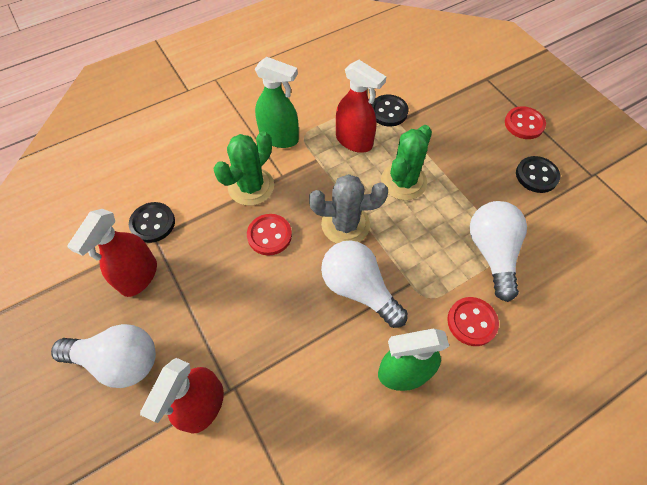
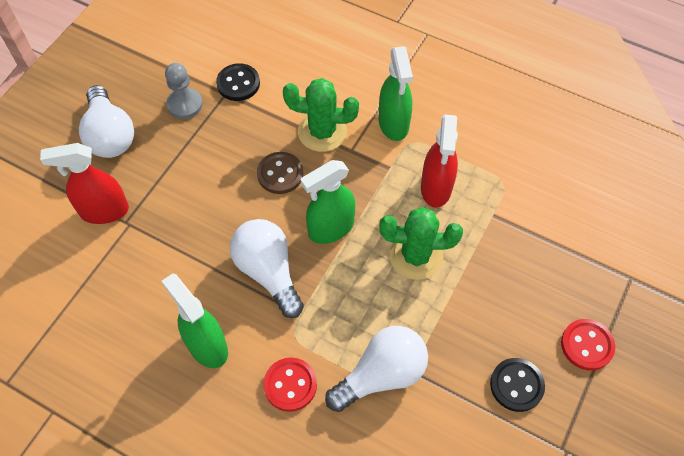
camera: 60 degrees right, 0 degrees up
(138, 276) = (185, 104): red spray bottle -> grey pawn
(269, 235) = (280, 174): red button -> brown button
(345, 224) = (330, 228): grey cactus -> green spray bottle
(358, 289) = (268, 272): white light bulb -> white light bulb turned 45 degrees counterclockwise
(388, 112) = (499, 201): black button -> none

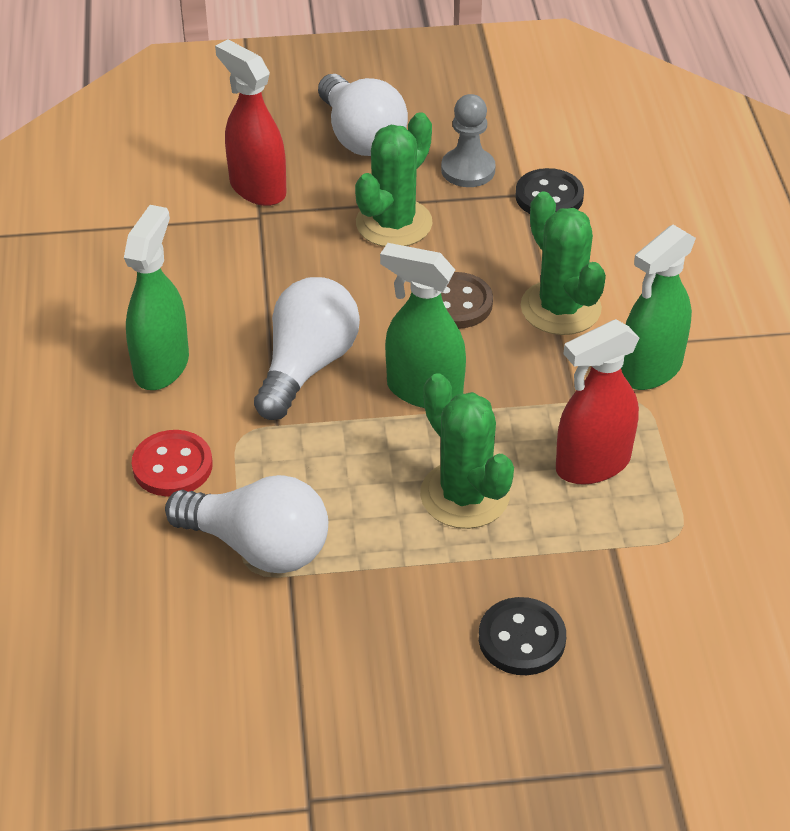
camera: 55 degrees right, 15 degrees down
(110, 135) = (361, 136): white light bulb -> white light bulb turned 60 degrees counterclockwise
(195, 164) = (394, 223): none -> green cactus
(516, 385) = (363, 701): black button -> black button (522, 639)
(587, 345) = (499, 758): red button -> none

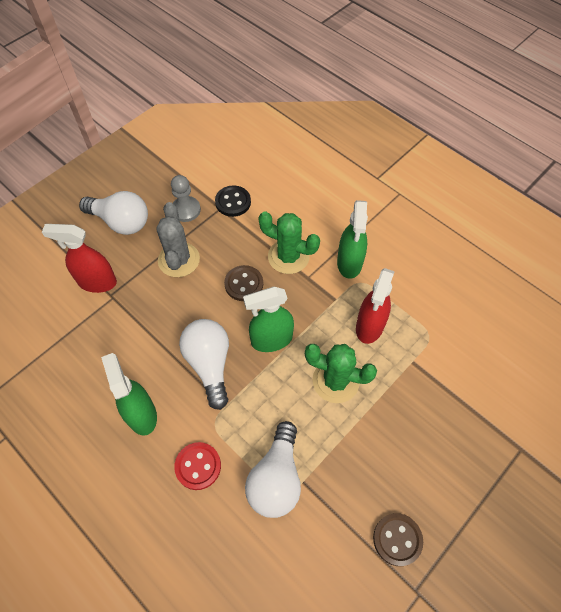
camera: 40 degrees left, 15 degrees up
(258, 547) = (276, 478): white light bulb -> white light bulb turned 120 degrees clockwise
(348, 728) = (397, 539): none -> brown button
(394, 223) = (179, 260): green cactus -> grey cactus
(522, 639) = (420, 435): black button -> none

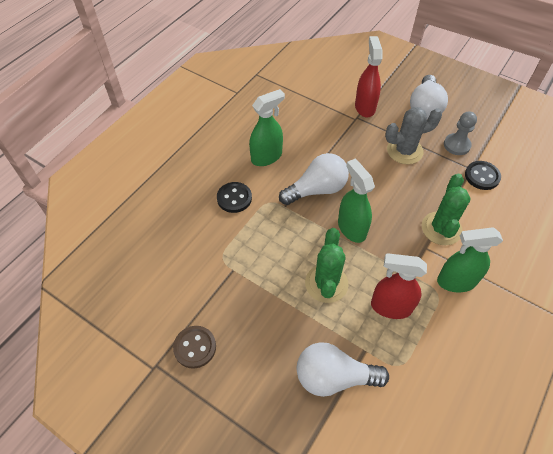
camera: 80 degrees right, 5 degrees down
(198, 466) = (234, 198): red button -> black button
(244, 284) = (399, 199): brown button -> none
(276, 478) = (233, 250): white light bulb -> white light bulb (334, 377)

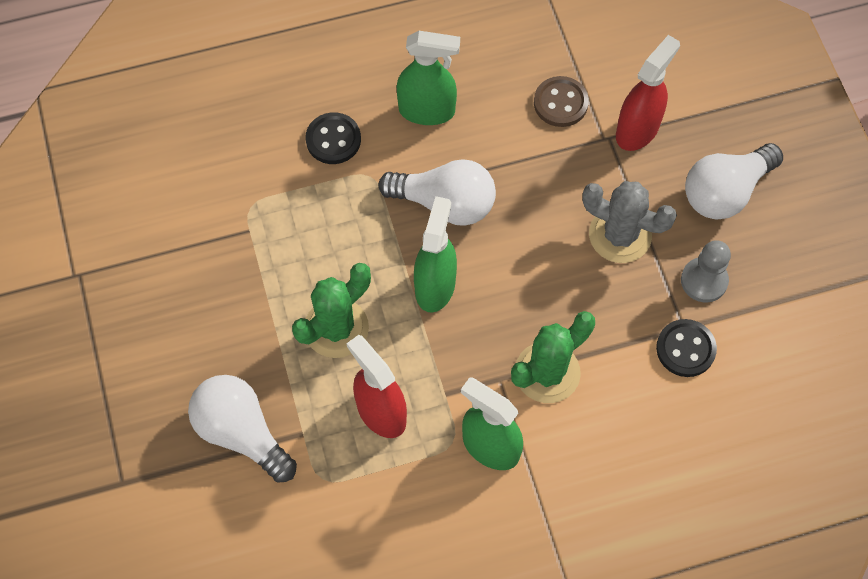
camera: 40 degrees right, 10 degrees up
(195, 347) = (132, 287): brown button -> brown button (560, 103)

